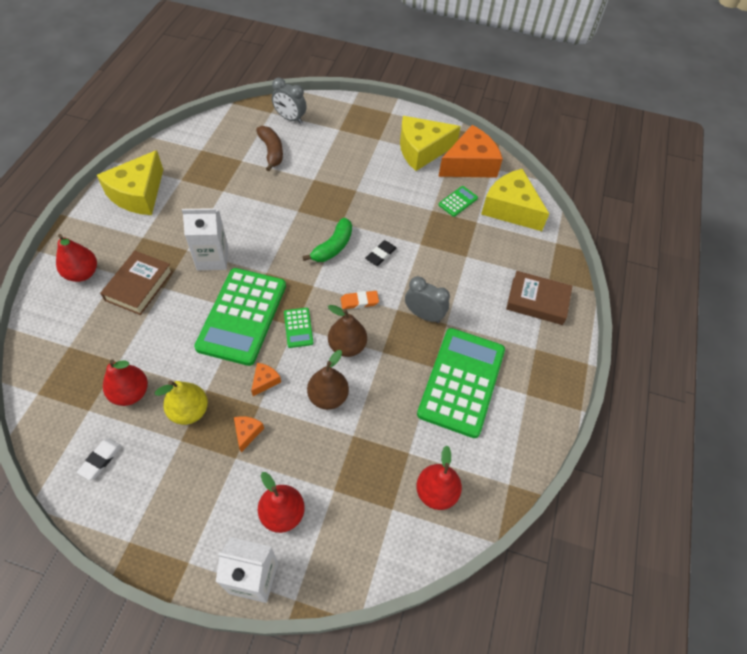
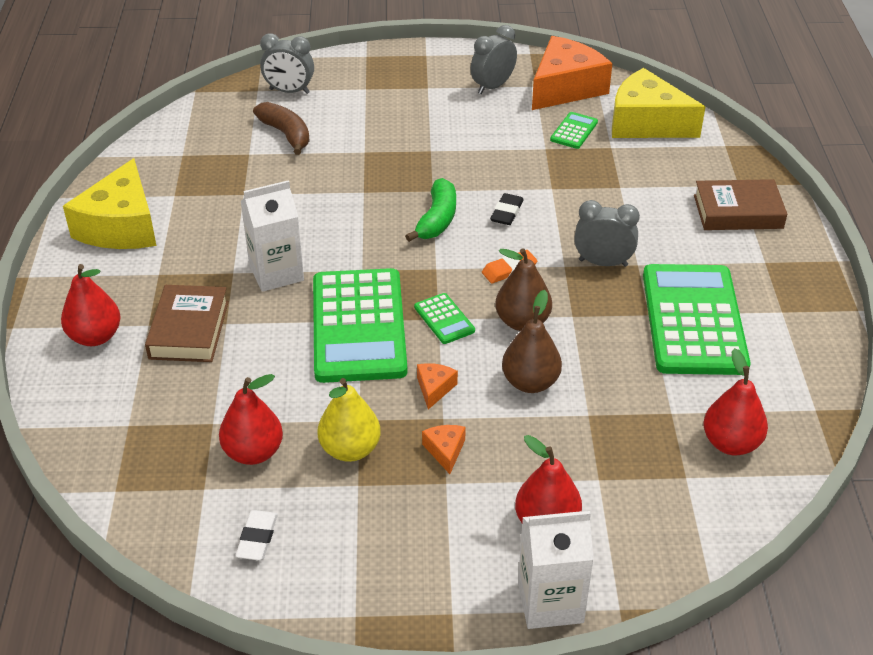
camera: 15 degrees left, 15 degrees down
(422, 150) = (492, 86): yellow cheese -> grey clock

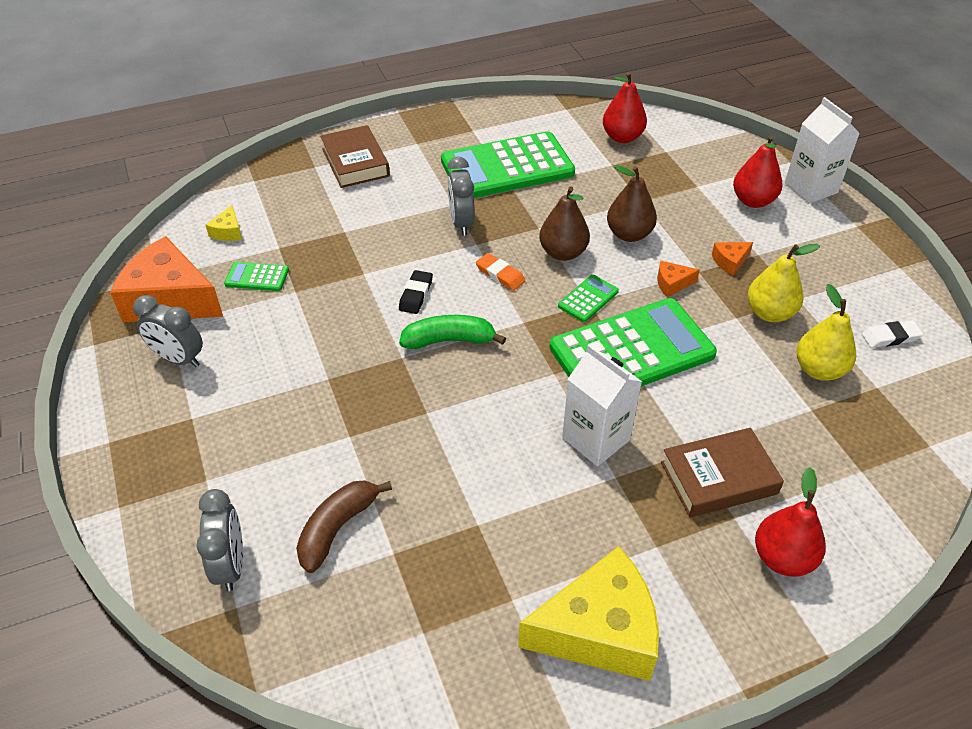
camera: 110 degrees left, 5 degrees up
(253, 452) = (819, 370): red pear -> yellow pear
(506, 212) = (416, 295): black eraser -> black eraser turned 75 degrees counterclockwise
(646, 123) = (228, 231): yellow cheese -> yellow cheese, size x0.41

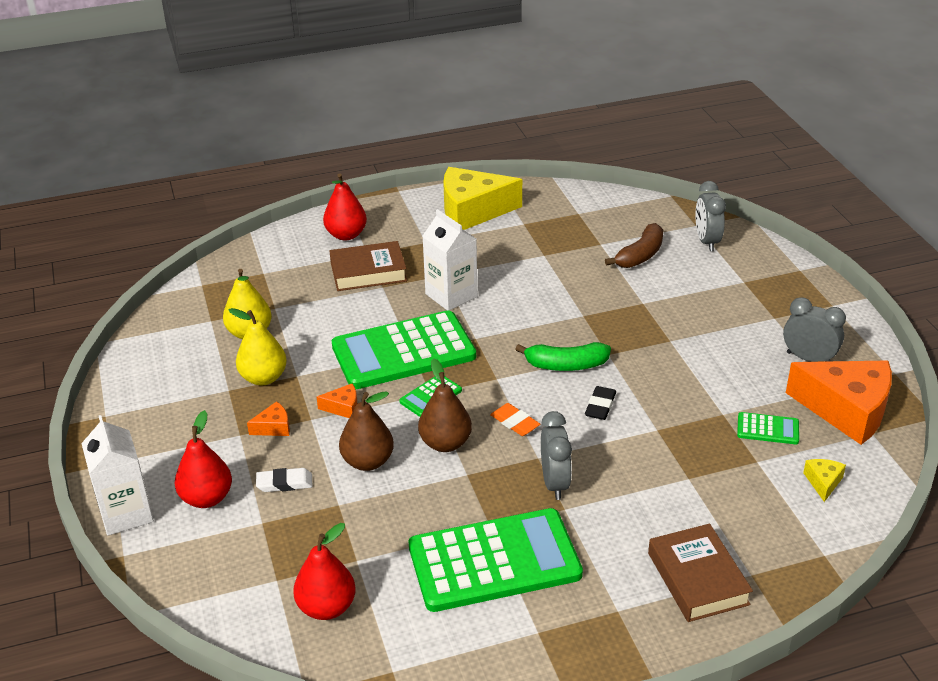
camera: 175 degrees left, 10 degrees down
(890, 337) = (169, 355): white eraser -> white eraser (284, 483)

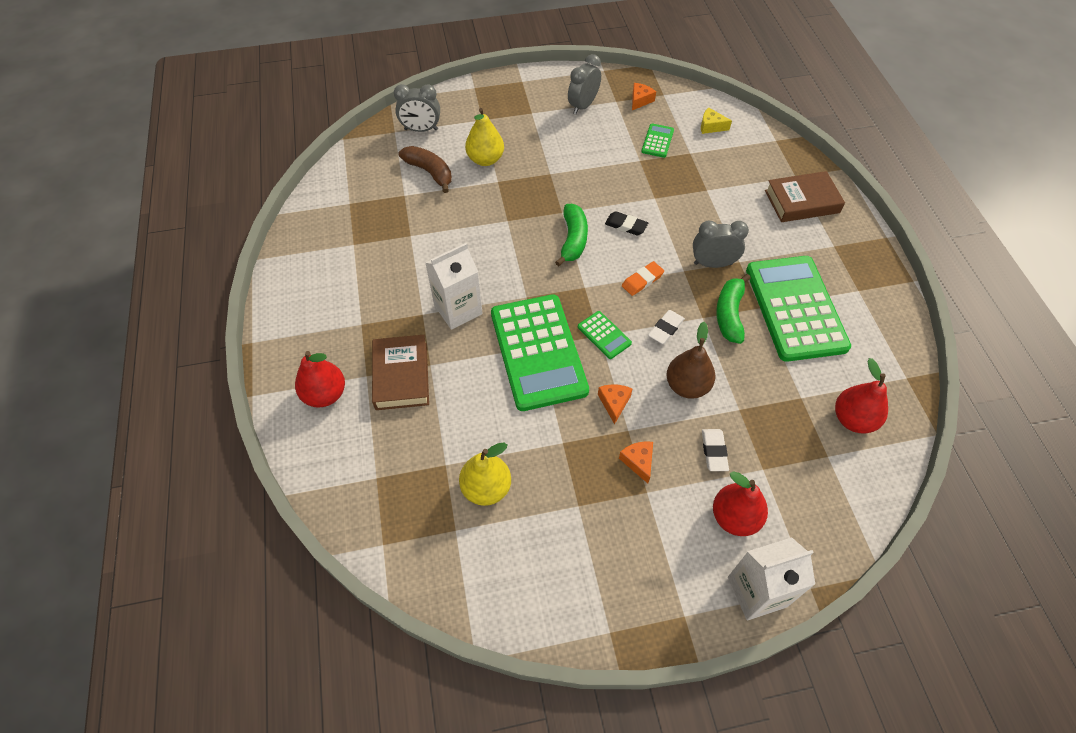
camera: 85 degrees left, 20 degrees up
(263, 378) = (563, 472): yellow pear -> yellow pear (485, 159)
(445, 443) = (665, 329): brown pear -> white eraser
(472, 211) = (317, 281): yellow cheese -> none
(475, 498) = (729, 314): none -> green banana
(846, 410) = (640, 100): orange cheese -> orange cheese, size x0.41

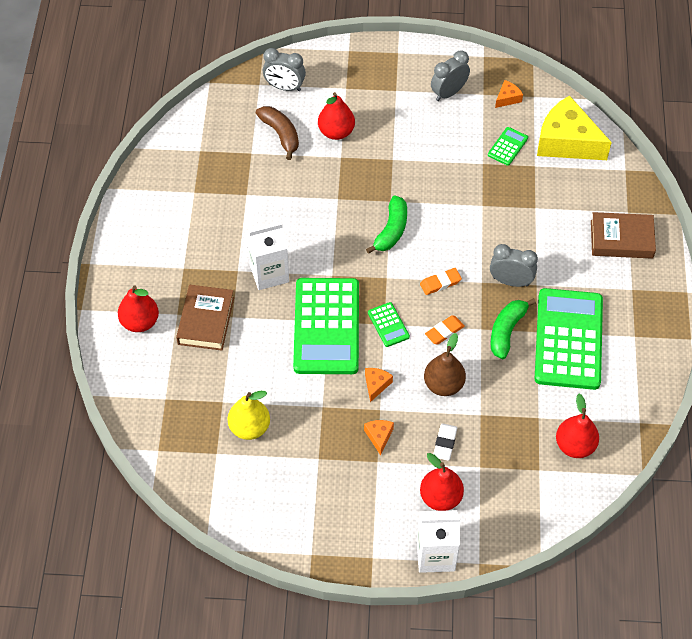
camera: 15 degrees right, 0 degrees up
(485, 159) = (336, 132): yellow pear -> red pear
(626, 225) = (445, 227): black eraser -> none
(665, 329) = (444, 331): white eraser -> orange eraser
(711, 126) = (567, 141): yellow cheese -> yellow cheese, size x2.42

